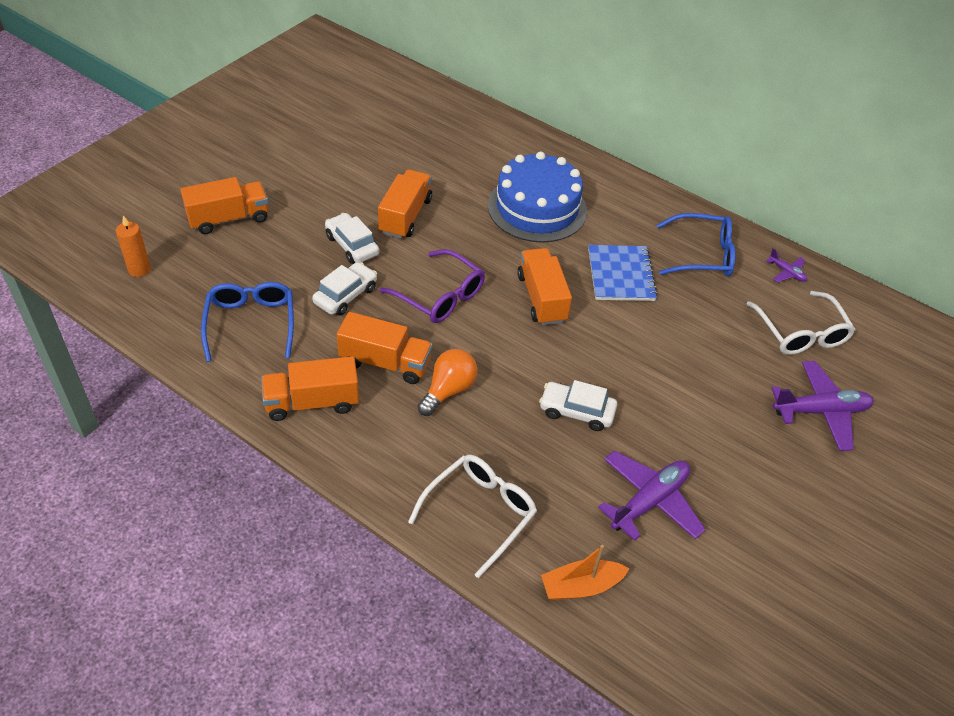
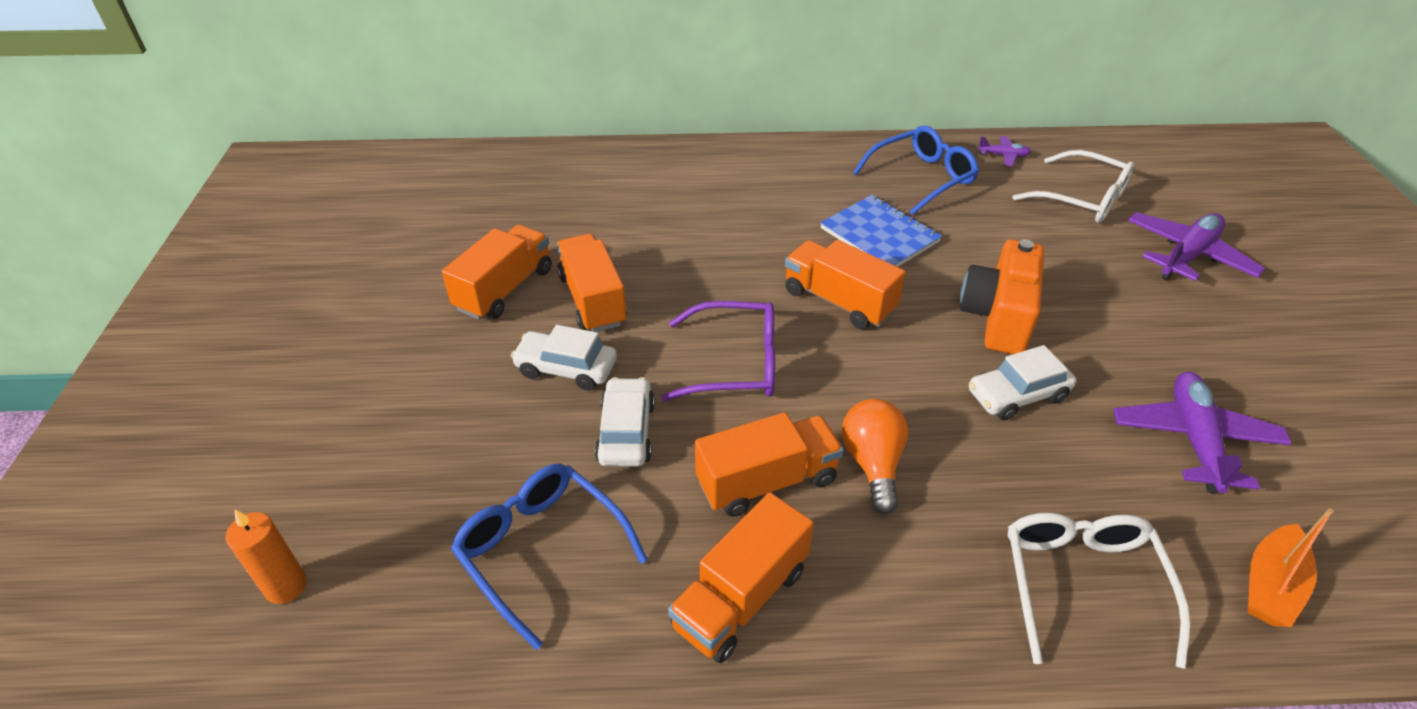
camera: 35 degrees left, 5 degrees down
(229, 219) = (360, 432): orange truck -> orange truck (505, 289)
(537, 208) = (723, 216): blue cake -> none
(627, 366) = (998, 317): none -> orange camera

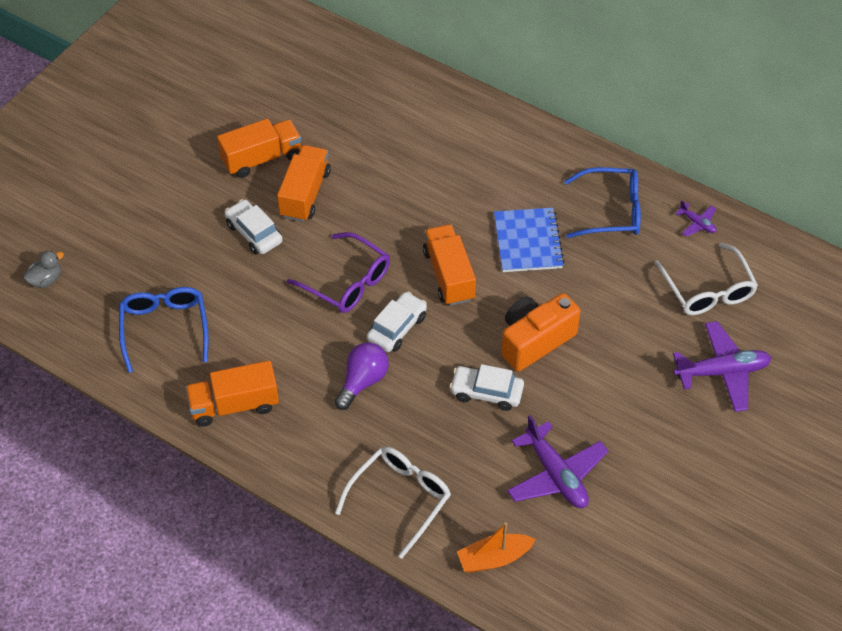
camera: 35 degrees right, 10 degrees up
(286, 586) = (46, 280): orange candle -> grey duck
(626, 432) = (253, 290): white car -> white car (397, 328)
(767, 481) = (299, 358): orange truck -> none
(873, 464) = (363, 381): orange light bulb -> purple light bulb
(1194, 439) = (556, 475): purple plane -> purple plane turned 105 degrees clockwise

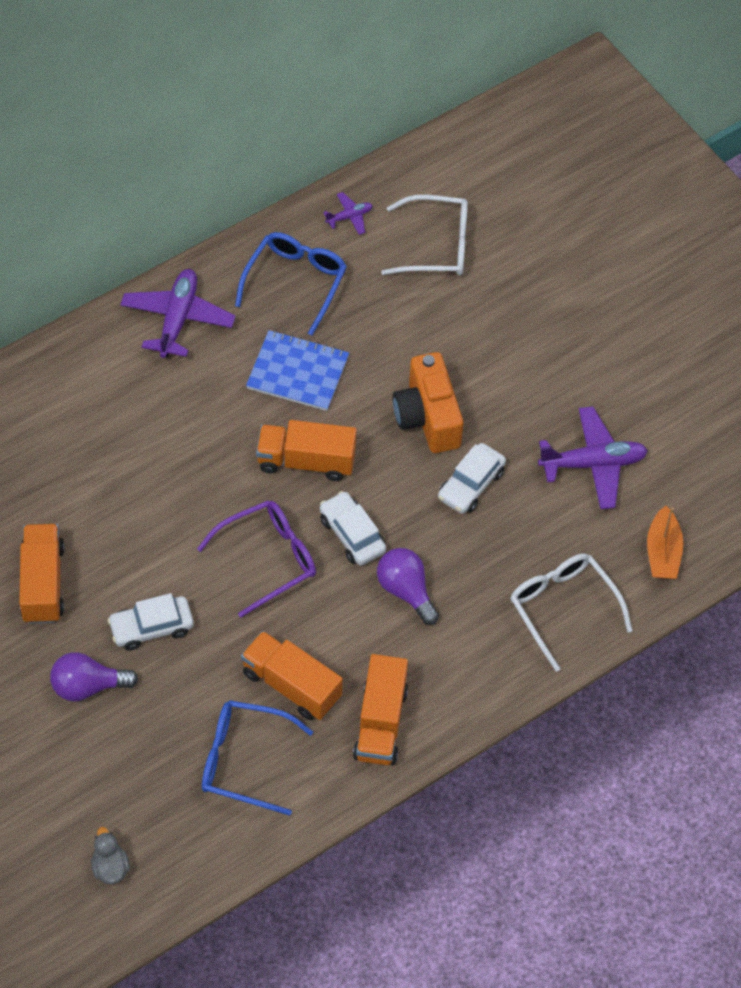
camera: 70 degrees left, 5 degrees up
(188, 214) = (88, 686): none -> purple light bulb
(305, 194) = (120, 557): orange truck -> orange truck (291, 685)
(722, 372) = (537, 278): purple plane -> purple plane (177, 319)

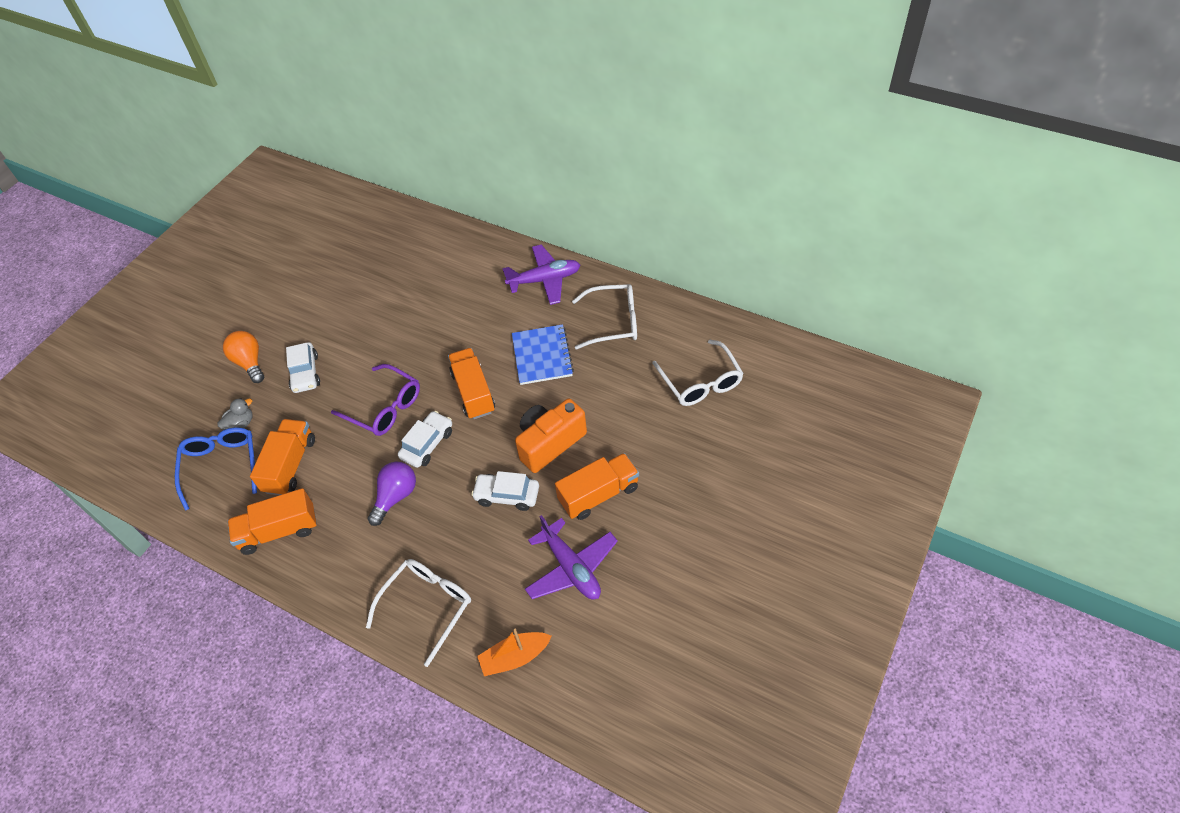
camera: 70 degrees right, 5 degrees down
(43, 583) = (315, 309): orange truck -> orange truck (599, 494)
(88, 686) = (250, 362): purple light bulb -> orange light bulb
(110, 867) = (121, 433): grey duck -> grey duck (240, 424)
(151, 628) = (305, 373): white car -> white car turned 150 degrees counterclockwise
(295, 283) = (613, 322): blue glasses -> white glasses
(349, 217) = (688, 325): purple plane -> none

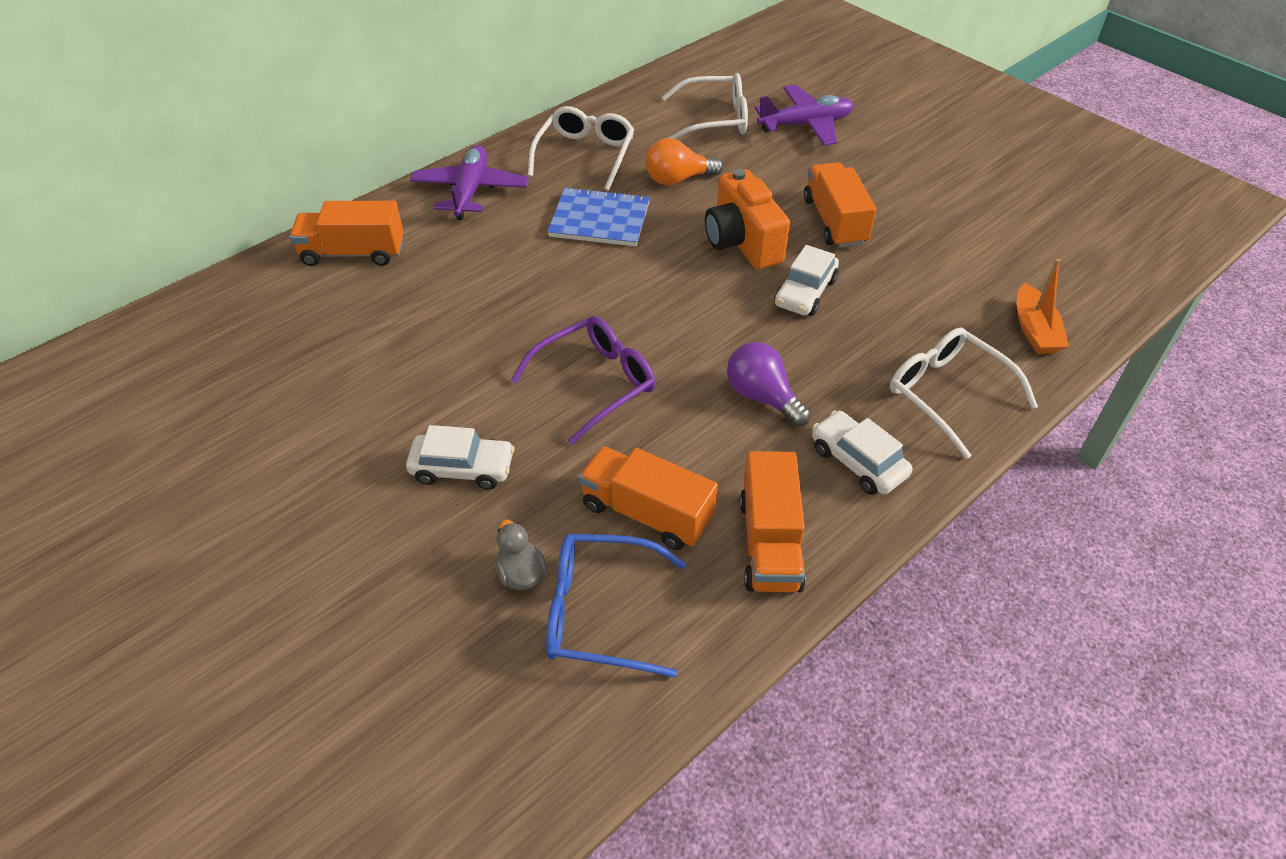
camera: 75 degrees left, 5 degrees down
(250, 362) = (383, 545): orange light bulb -> orange light bulb (678, 179)
(427, 444) = (687, 349): white car -> white car (858, 461)
(473, 392) = (622, 290): orange truck -> orange truck (353, 253)
(571, 568) = (927, 262): purple plane -> purple plane (805, 125)

